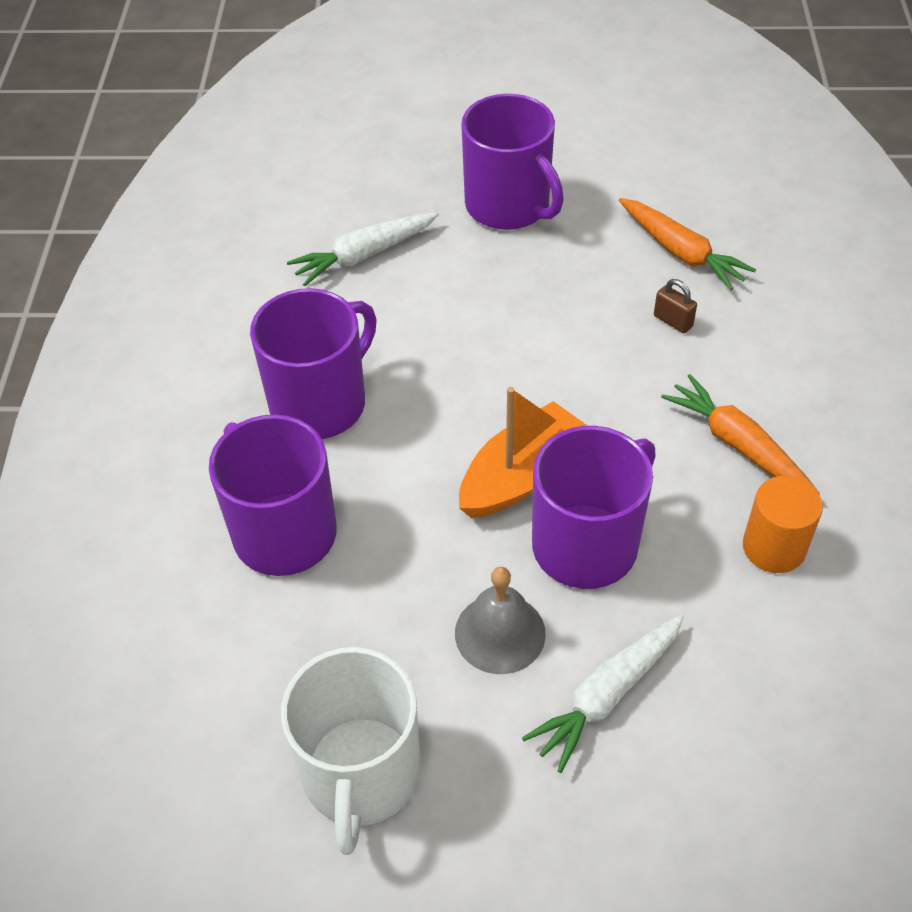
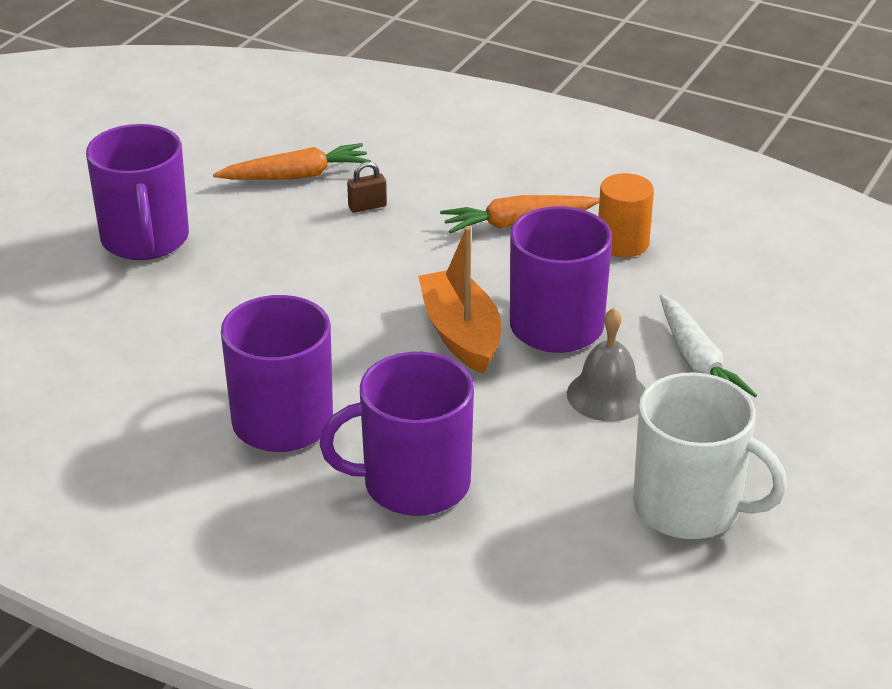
camera: 65 degrees left, 15 degrees down
(364, 255) = (118, 340): white carrot -> none
(509, 206) = (145, 240): purple mug -> purple mug turned 90 degrees clockwise

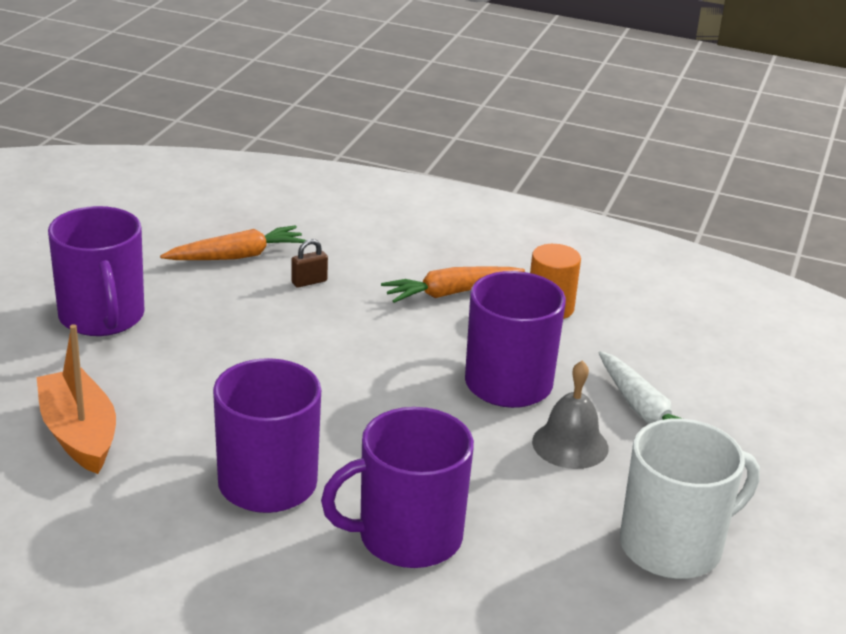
camera: 10 degrees left, 5 degrees down
(461, 334) = (421, 394): orange boat -> orange boat (79, 434)
(690, 507) = (673, 546): white mug -> white mug turned 45 degrees counterclockwise

